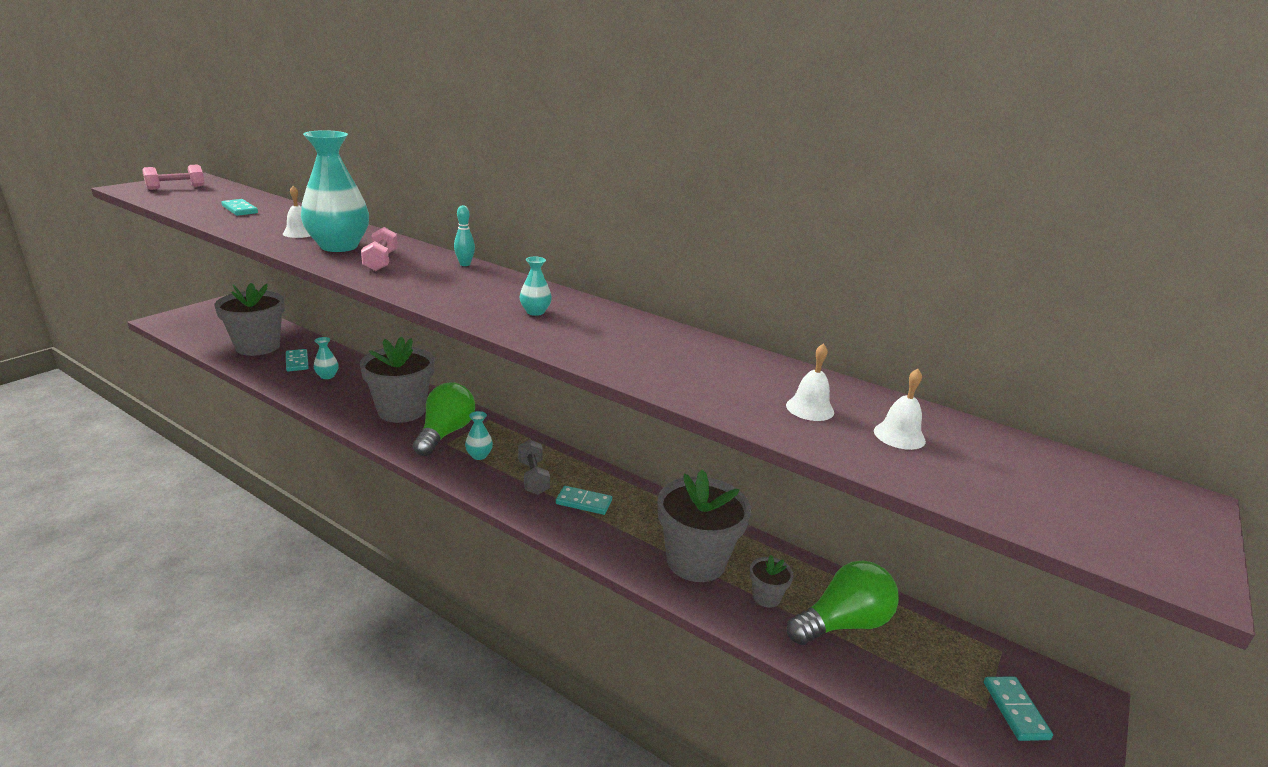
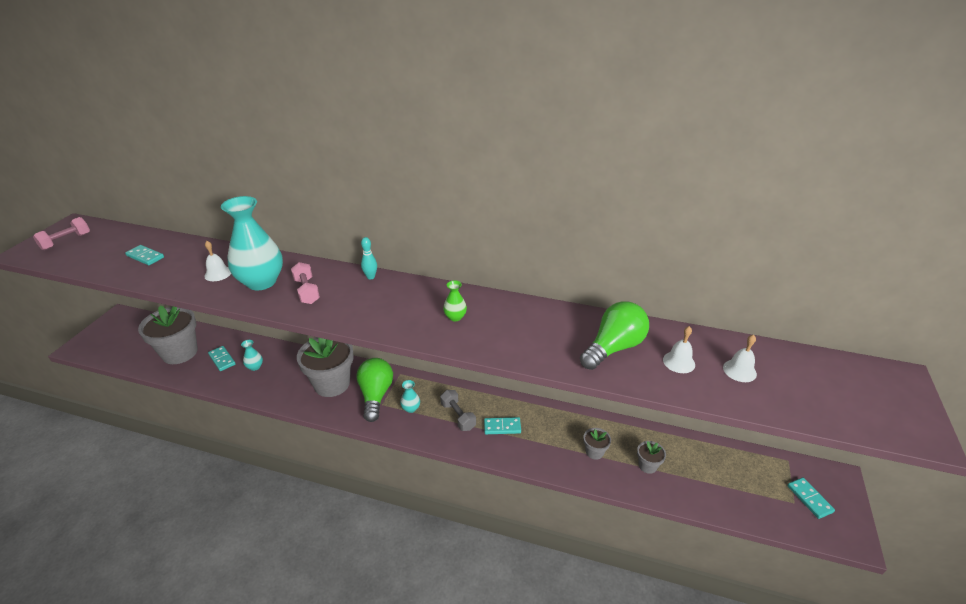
camera: 15 degrees left, 10 degrees up
(535, 312) = (455, 317): turquoise vase -> green vase
(696, 561) = (594, 452): grey flower pot -> grey flower pot, size x0.45
(843, 623) = (698, 470): green light bulb -> green light bulb (613, 348)

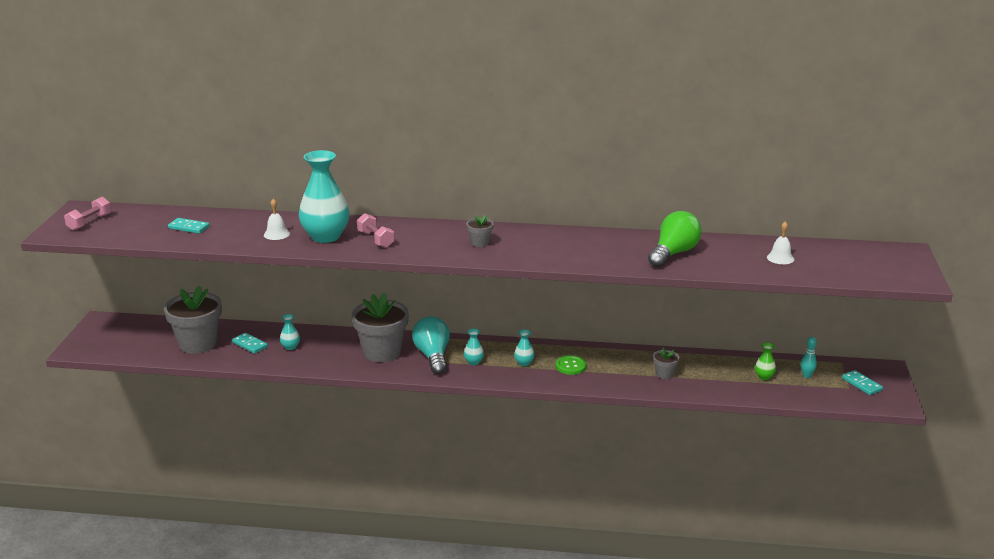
camera: 10 degrees left, 10 degrees down
(370, 277) = (431, 225): turquoise bowling pin -> turquoise bowling pin (806, 376)
(375, 395) = (433, 356): green light bulb -> turquoise light bulb
(455, 317) = (526, 245): green vase -> green vase (764, 376)
(458, 416) = (524, 363): grey dumbbell -> turquoise vase
(502, 427) = (570, 366): turquoise domino -> green button
(647, 465) = (716, 378): grey flower pot -> grey flower pot (480, 243)
(679, 362) = (730, 257): white bell -> none

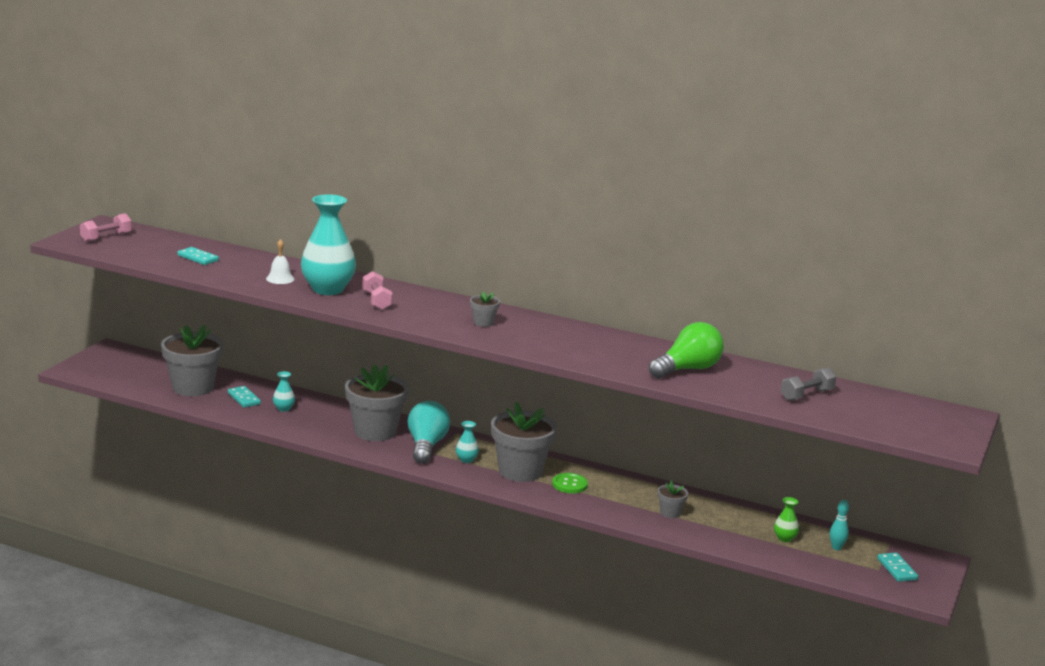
camera: 15 degrees right, 5 degrees down
(524, 363) = (520, 471): turquoise vase -> grey flower pot
(780, 258) = (806, 395): white bell -> grey dumbbell

